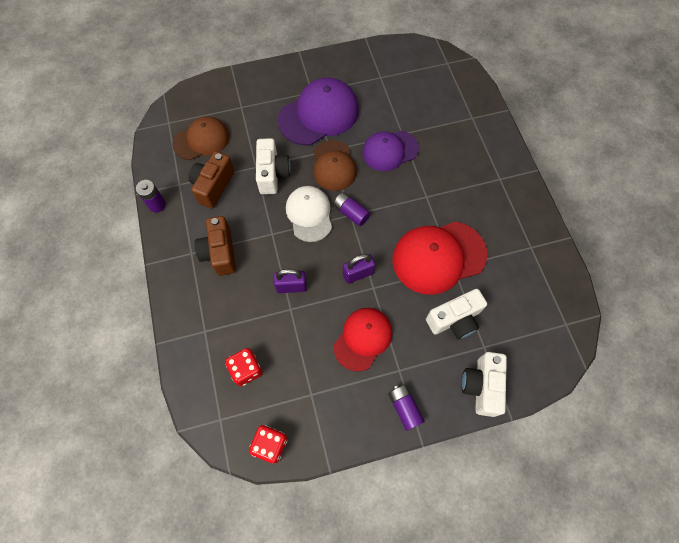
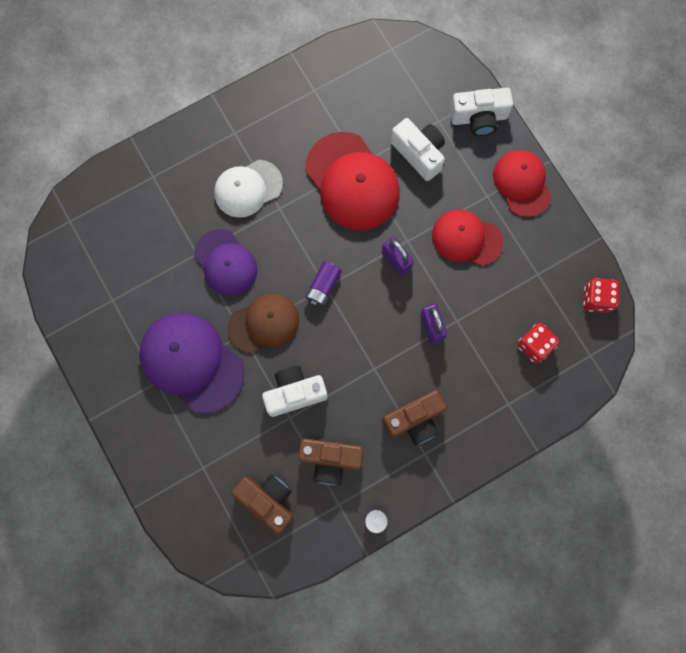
camera: 105 degrees left, 10 degrees up
(201, 140) = (267, 501): brown cap -> brown camera
(309, 214) = (337, 333): white cap -> white cap (248, 188)
(404, 408) = (522, 183): purple battery -> red cap

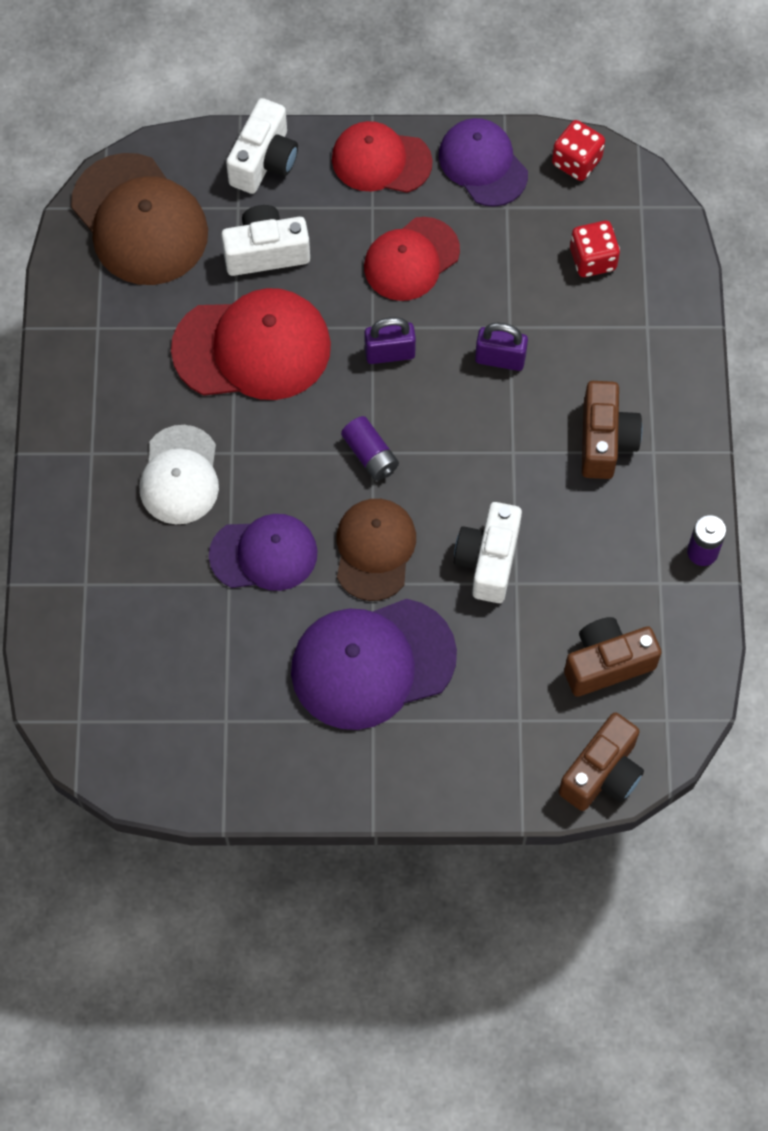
camera: 60 degrees left, 10 degrees down
(330, 460) = (598, 563): brown camera -> brown camera (602, 773)
(396, 73) = (139, 220): none -> brown cap
(558, 244) = (483, 164): none -> purple cap

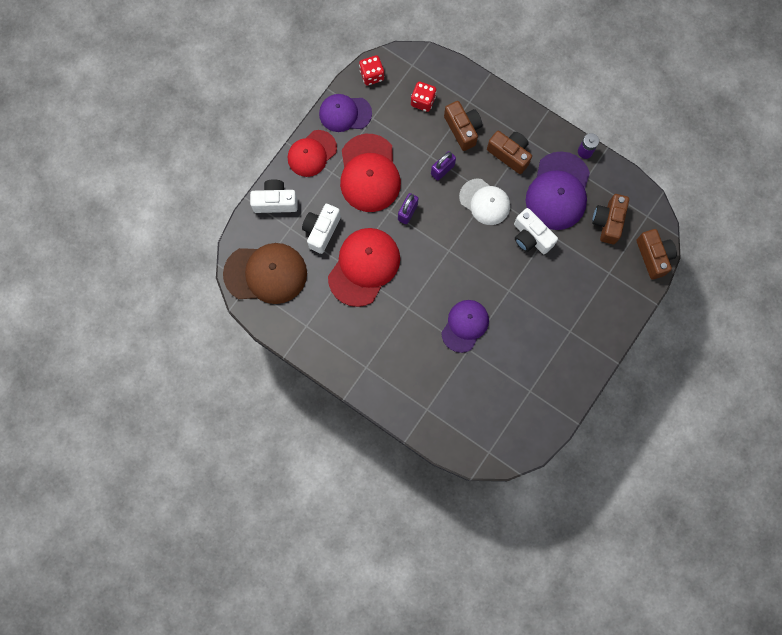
camera: 55 degrees left, 10 degrees up
(180, 475) = (403, 337): white cap -> white cap (484, 202)
(264, 161) = (275, 202): white camera -> white camera turned 60 degrees counterclockwise
(370, 455) = (449, 252): purple battery -> none
(372, 663) = (545, 314): purple cap -> purple cap (558, 191)
(374, 550) = (494, 279): brown cap -> none
(411, 259) = (369, 173): red cap -> red cap, size x1.52
(592, 346) = (463, 129): none -> brown camera

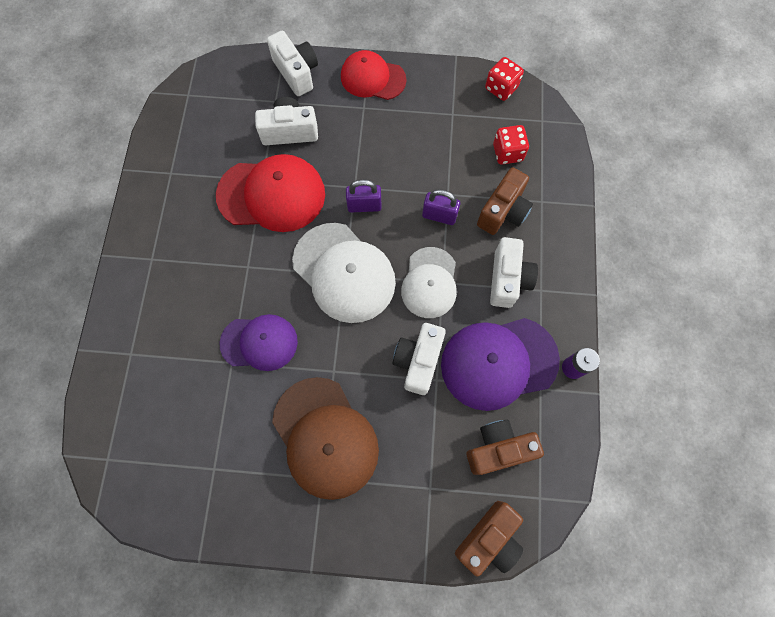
camera: 60 degrees right, 5 degrees down
(266, 273) = (210, 104): brown cap -> brown cap (325, 437)
(345, 113) = (439, 85): purple cap -> none
(369, 173) = (385, 143): red cap -> none
(447, 250) = (344, 272): none -> white cap
(509, 154) = (507, 279): brown camera -> white camera

